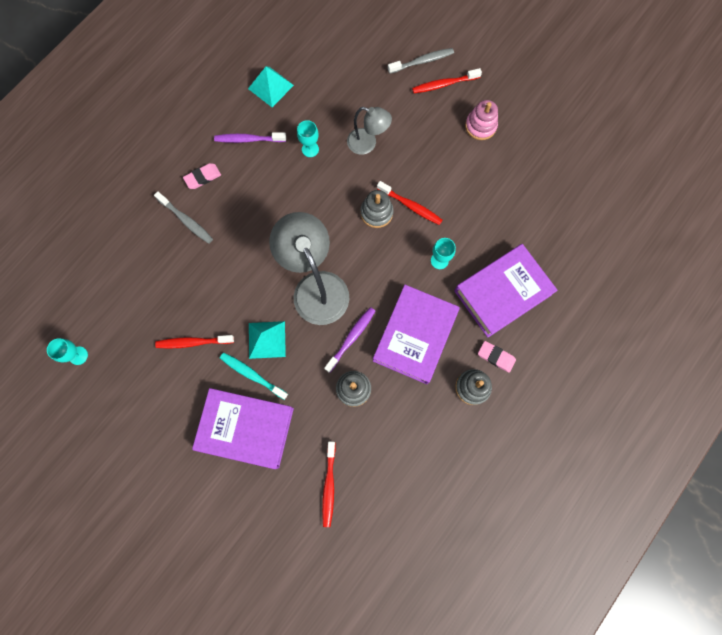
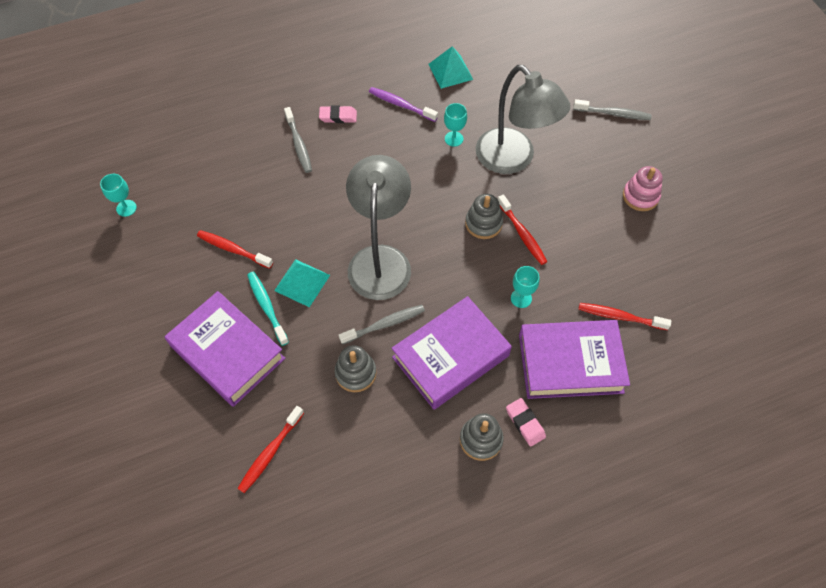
camera: 30 degrees right, 15 degrees down
(351, 338) = (385, 324): purple toothbrush -> grey toothbrush
(367, 144) = (513, 159): grey lamp -> grey lamp, size x1.79
(444, 84) = (624, 143): red toothbrush -> red toothbrush (620, 316)

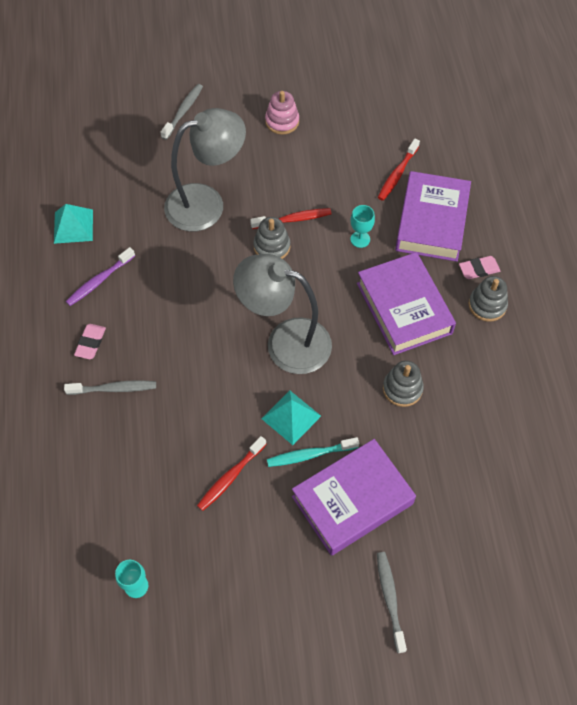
camera: 75 degrees left, 0 degrees up
(270, 452) = (466, 477): red toothbrush -> none
(385, 324) = (357, 353): grey toothbrush -> grey toothbrush (390, 599)
(454, 139) = (162, 245): turquoise goblet -> none

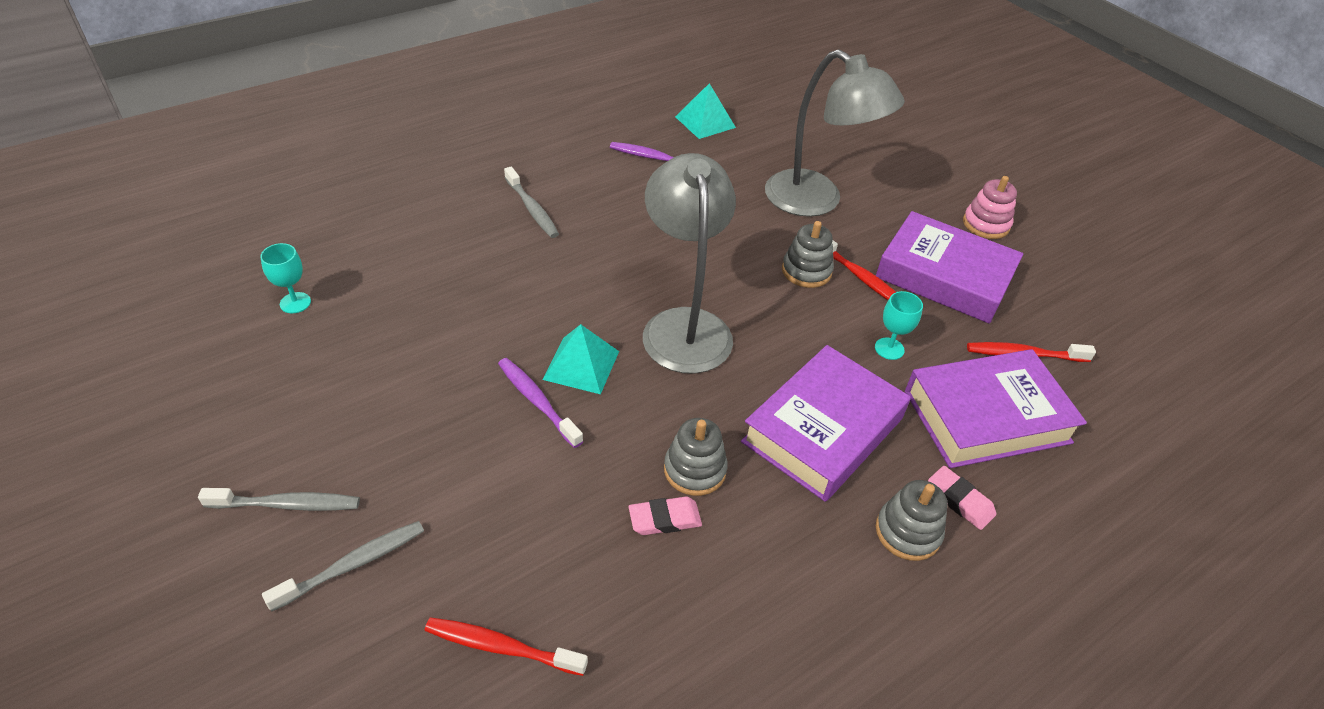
camera: 60 degrees right, 15 degrees down
(90, 343) = (576, 176): pink eraser -> pink eraser (664, 519)
(183, 111) = (916, 148): grey toothbrush -> grey toothbrush (287, 505)
(230, 477) = (468, 336): red toothbrush -> red toothbrush (501, 647)
(310, 455) = (537, 401): turquoise toothbrush -> purple toothbrush
(352, 500) = (491, 469): purple book -> purple book (944, 276)

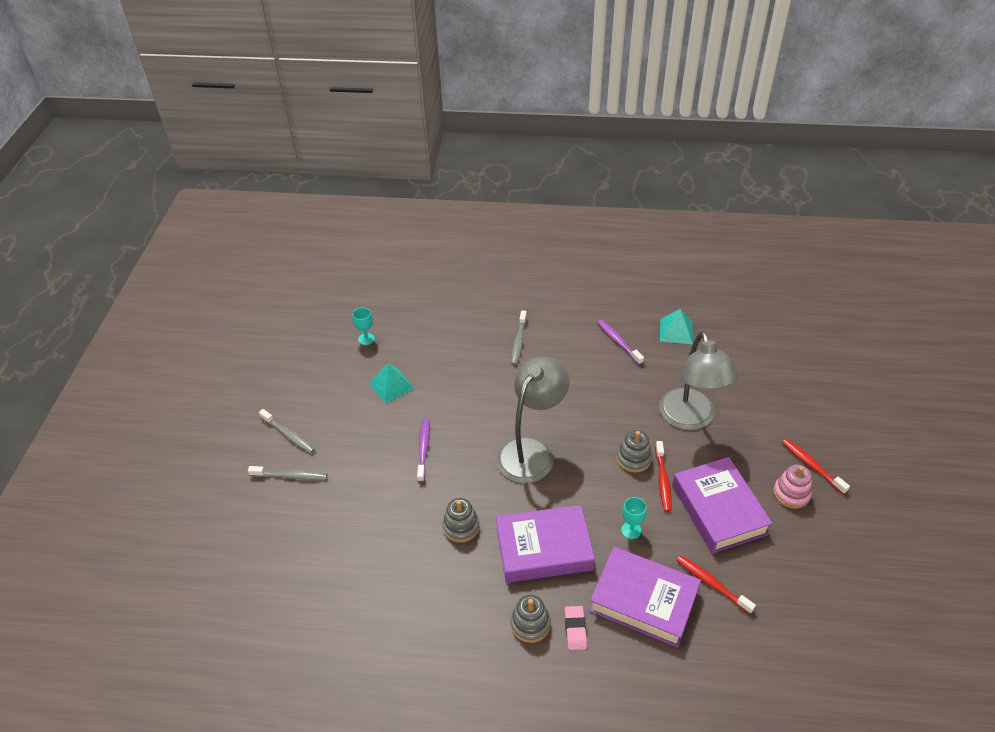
camera: 45 degrees right, 0 degrees up
(501, 647) = (313, 546): red toothbrush -> red toothbrush (811, 465)
(581, 365) = (460, 443): turquoise pyramid -> turquoise pyramid (391, 385)
(664, 519) = (425, 540): pink eraser -> none

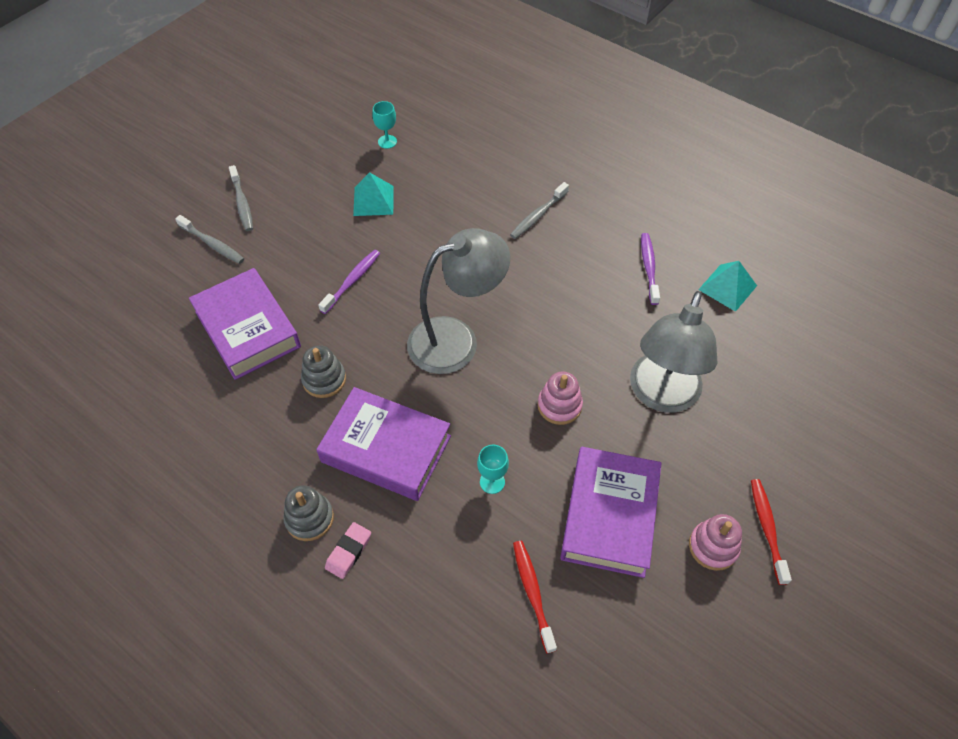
camera: 30 degrees right, 10 degrees up
(633, 458) = (559, 405): grey stacking toy -> pink stacking toy
(643, 600) = (443, 565): purple book -> purple book (248, 329)
(663, 480) = (572, 447): red toothbrush -> none

